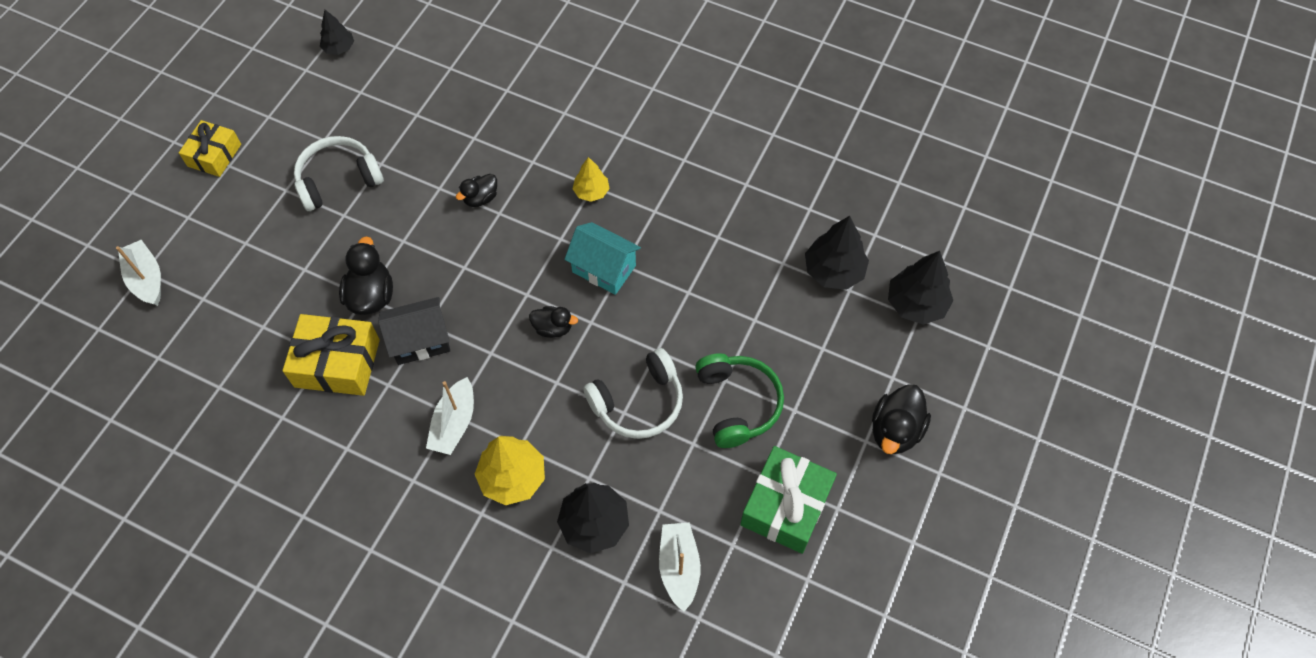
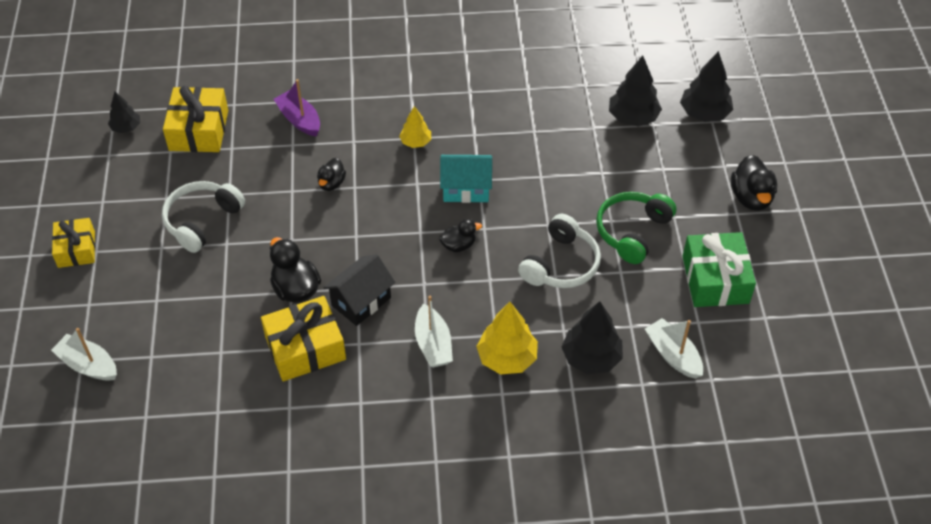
camera: 30 degrees left, 10 degrees down
(400, 81) = (198, 130): none -> yellow gift
(498, 114) = (299, 120): none -> purple boat
(737, 404) = (632, 231): green headphones -> green headphones turned 105 degrees counterclockwise

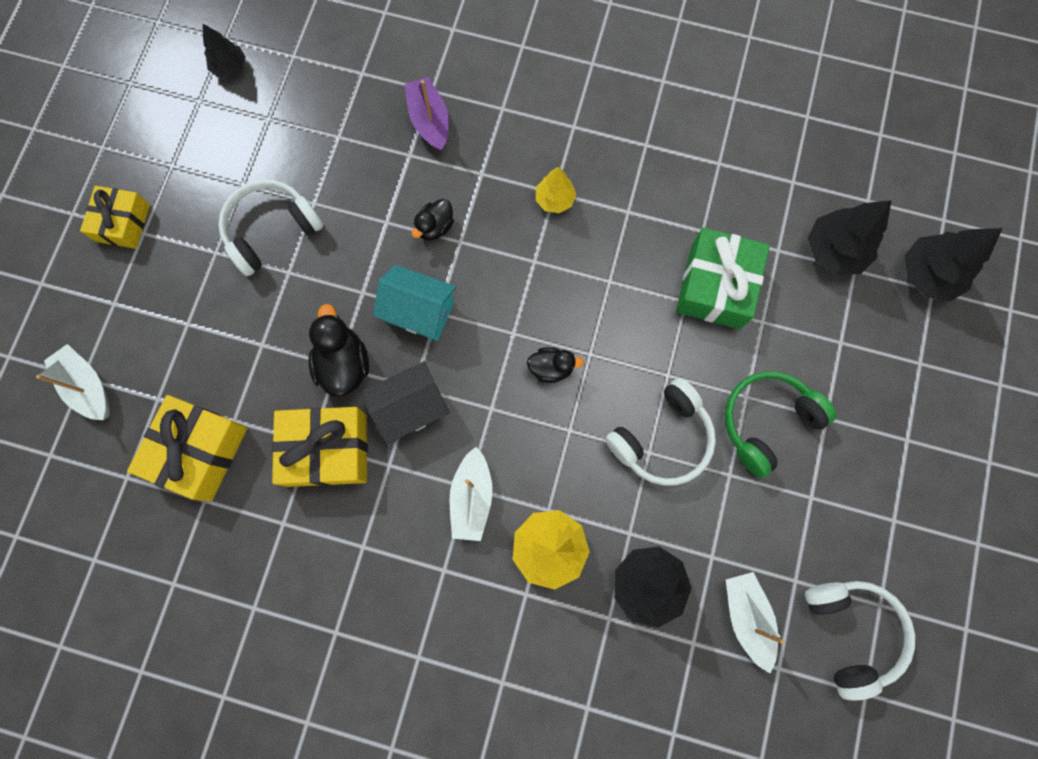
camera: 20 degrees right, 25 degrees up
(198, 130) = (309, 98): yellow gift -> yellow gift (199, 451)
(466, 189) = (589, 289): turquoise house -> turquoise house (419, 311)
(715, 279) = (841, 528): green gift -> green gift (716, 286)
(751, 198) = (935, 423): black duck -> none
(752, 340) = (851, 631): none -> white headphones

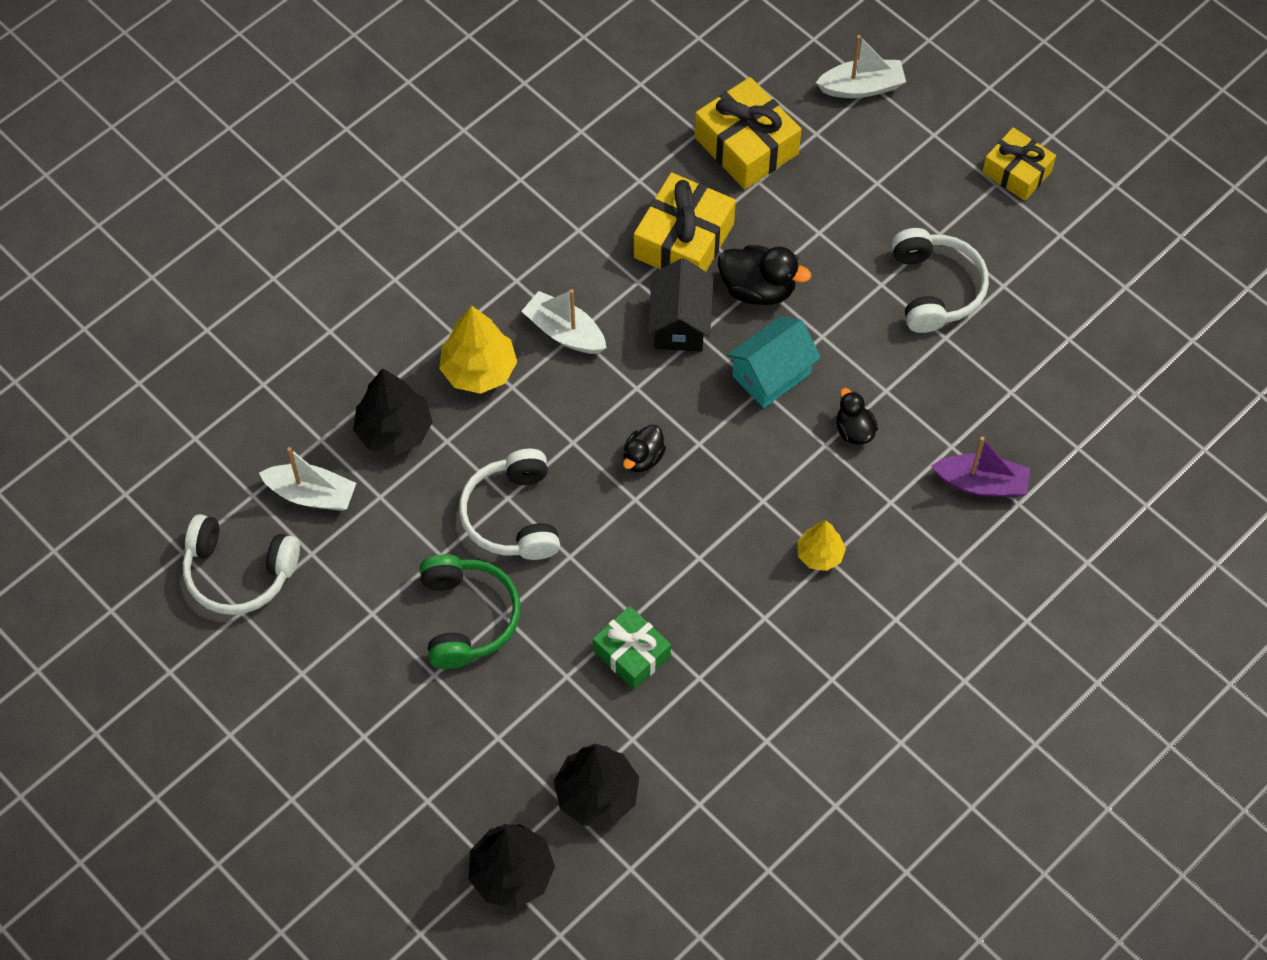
camera: 120 degrees right, 15 degrees down
(230, 67) = (1151, 330): black tree -> none
(716, 286) = (631, 654): green gift -> green gift, size x0.66

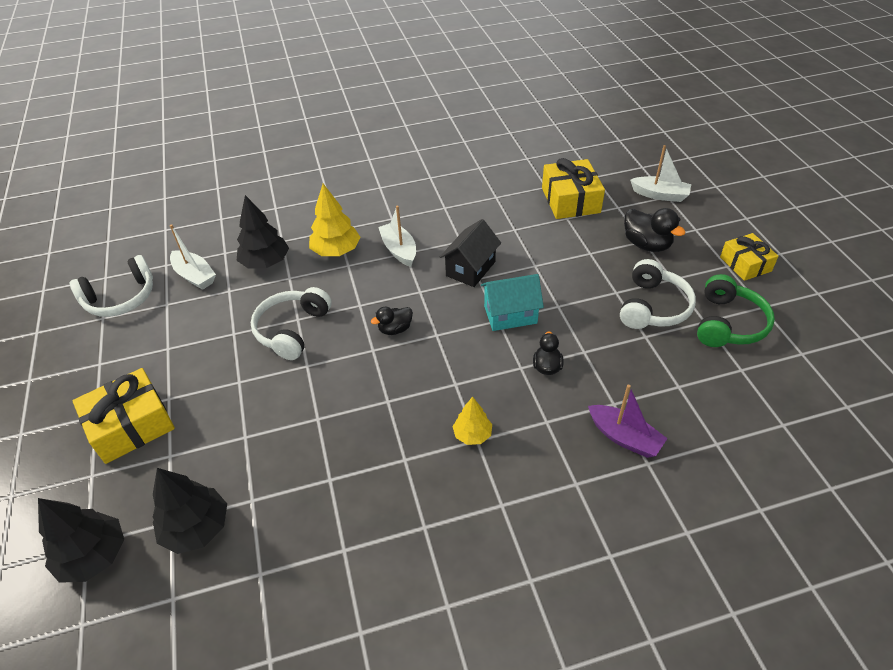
camera: 30 degrees right, 15 degrees down
(239, 573) = (121, 298): white headphones -> white headphones turned 75 degrees counterclockwise
(467, 617) = (217, 374): green headphones -> green headphones (728, 323)
(631, 654) = (297, 442): green gift -> none
(684, 241) = (502, 231): yellow gift -> yellow gift (131, 425)
(758, 289) = (532, 268): black duck -> black duck (646, 245)

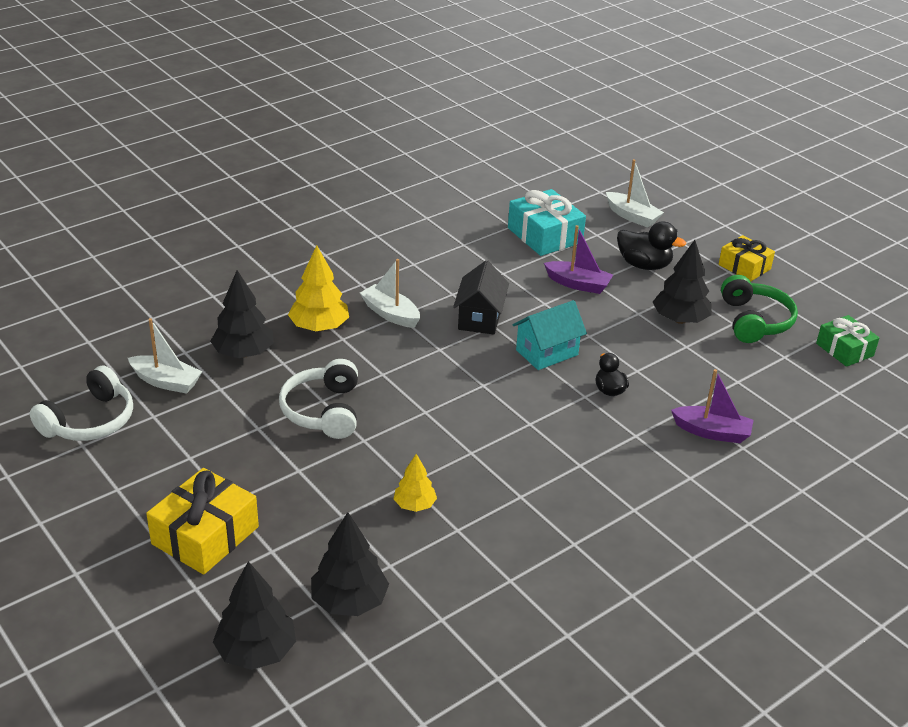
camera: 25 degrees left, 10 degrees down
(395, 329) = (436, 388): black duck -> none
(472, 434) = (573, 461): yellow tree -> yellow tree (414, 505)
(570, 200) = (545, 235): yellow gift -> turquoise gift
(575, 252) = (578, 284): none -> purple boat
(653, 307) = (680, 319): white headphones -> black tree
(660, 195) = (632, 216): white boat -> white boat turned 45 degrees clockwise
(811, 376) = (844, 349): none -> green gift

